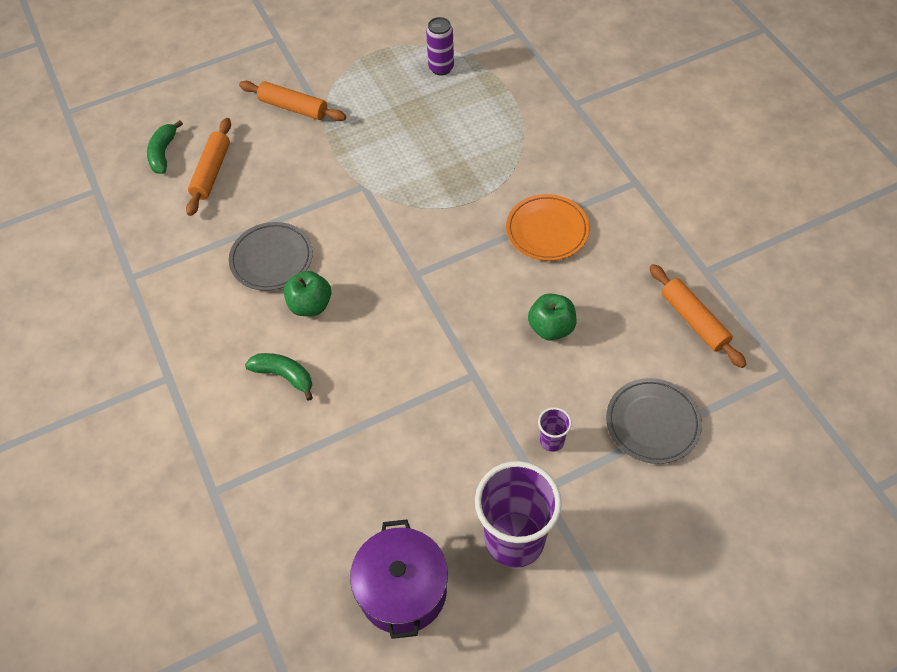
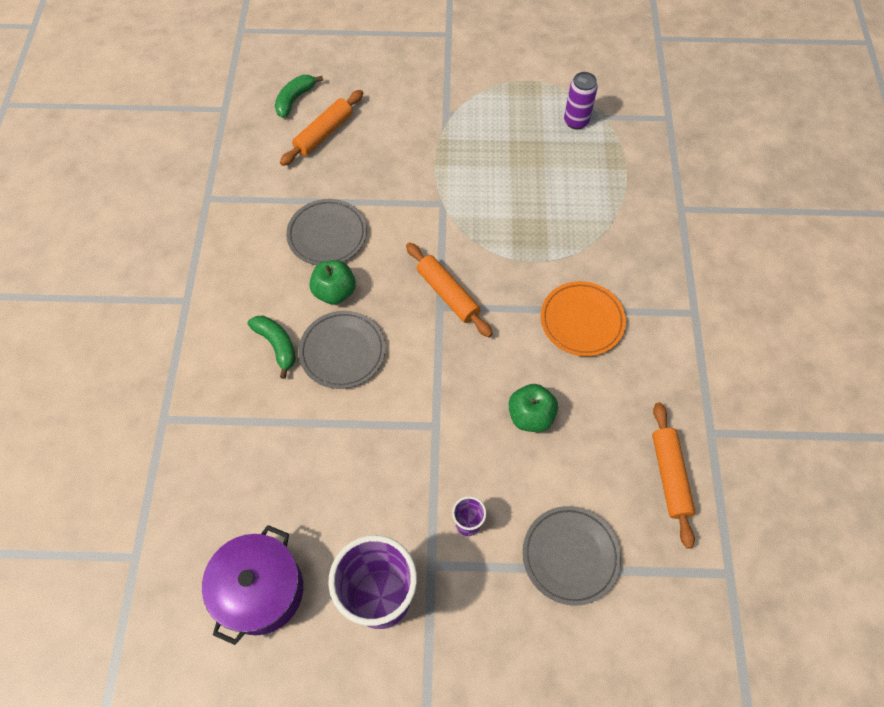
camera: 25 degrees right, 5 degrees up
(293, 107) = (425, 104): orange rolling pin -> orange rolling pin (447, 294)
(350, 352) = (342, 351): none -> grey plate

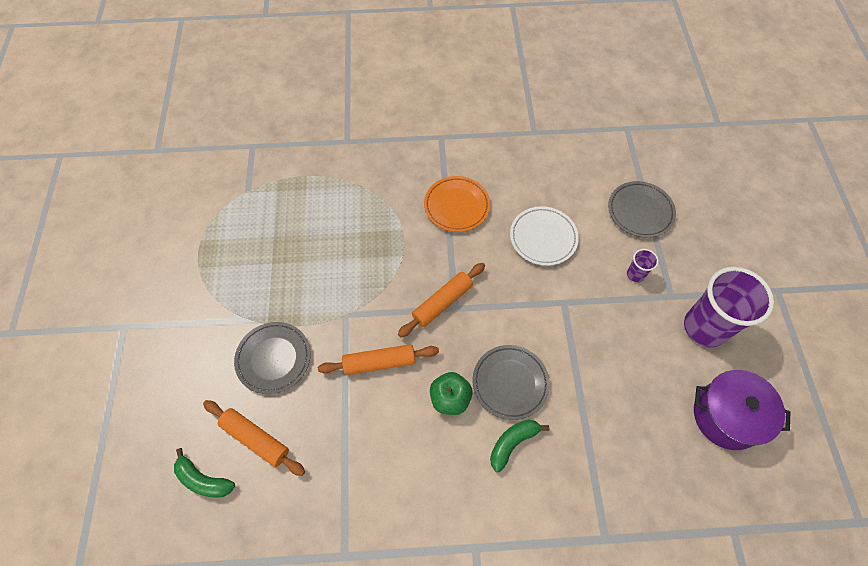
camera: 95 degrees left, 0 degrees up
(327, 235) = (386, 415): grey plate -> grey plate (273, 359)
(530, 416) = (543, 238): green apple -> white plate
(576, 121) = (252, 212): purple can -> none
(669, 476) = (570, 155): orange rolling pin -> orange rolling pin (379, 362)

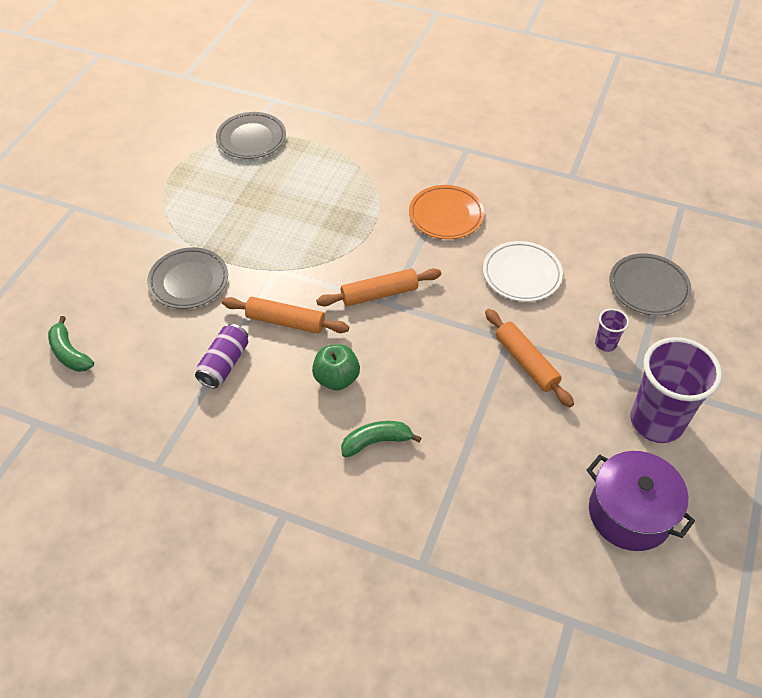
camera: 25 degrees right, 10 degrees down
(256, 439) = (134, 339): orange rolling pin -> orange rolling pin (526, 362)
(349, 427) = (224, 364): none -> purple can
(510, 383) = (406, 389): grey plate -> grey plate (251, 139)

